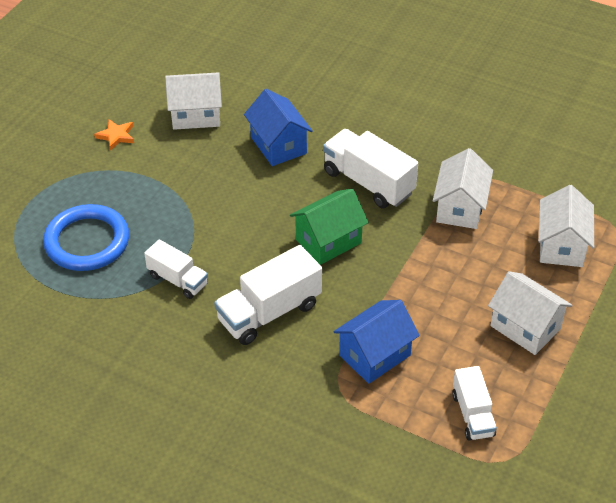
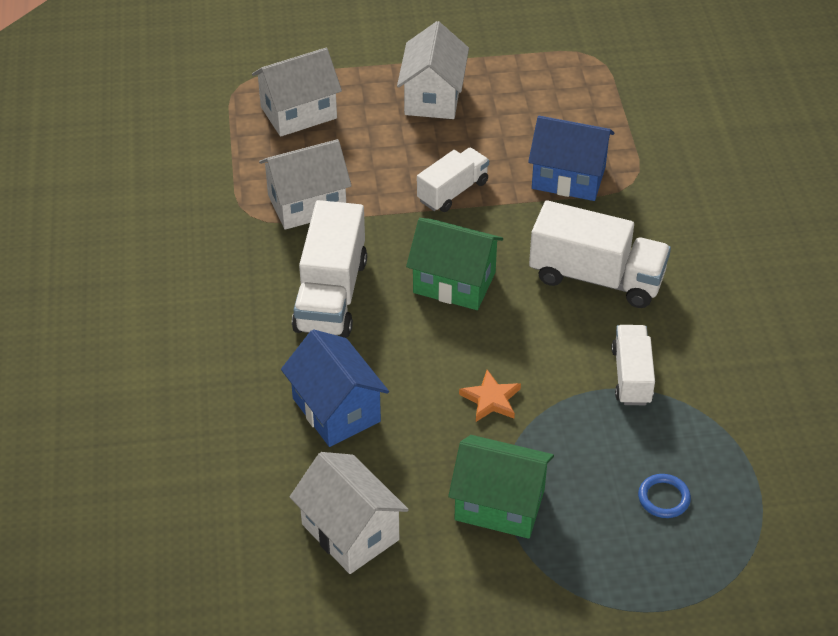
camera: 125 degrees left, 0 degrees up
(87, 241) = (663, 498): blue ring -> blue ring, size x0.41
(116, 136) = (466, 597): orange star -> orange star (491, 399)
(153, 175) = (499, 504): none -> green house
(278, 145) = (336, 410): blue house -> blue house turned 60 degrees counterclockwise
(473, 414) = (567, 91): white truck -> white truck (452, 191)

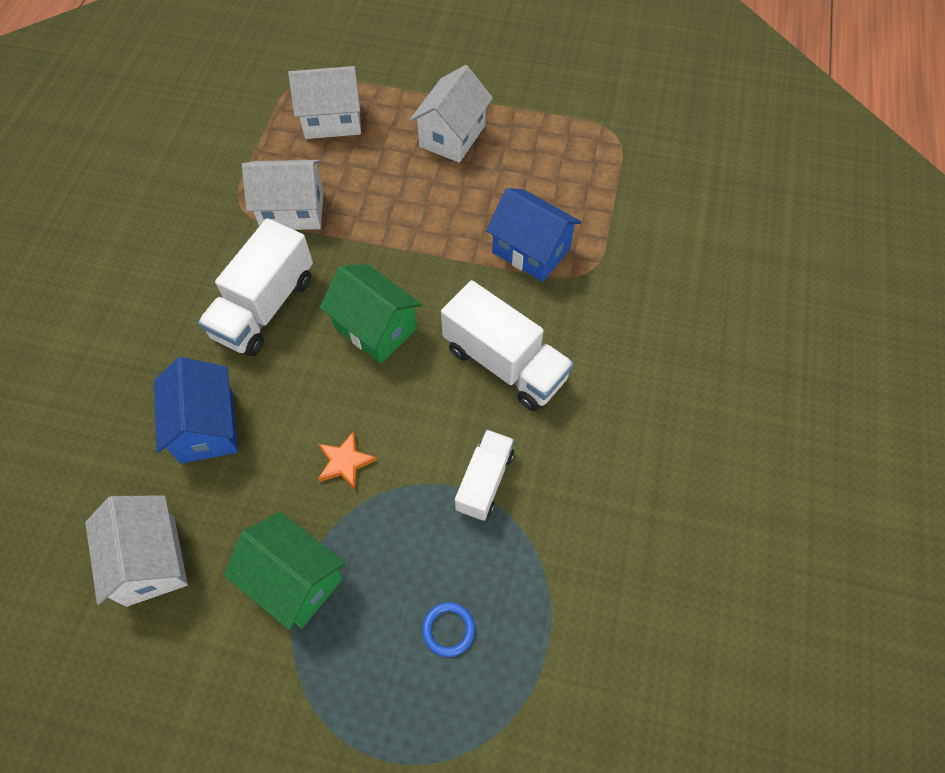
camera: 20 degrees right, 15 degrees up
(452, 191) = (421, 234): white truck -> none

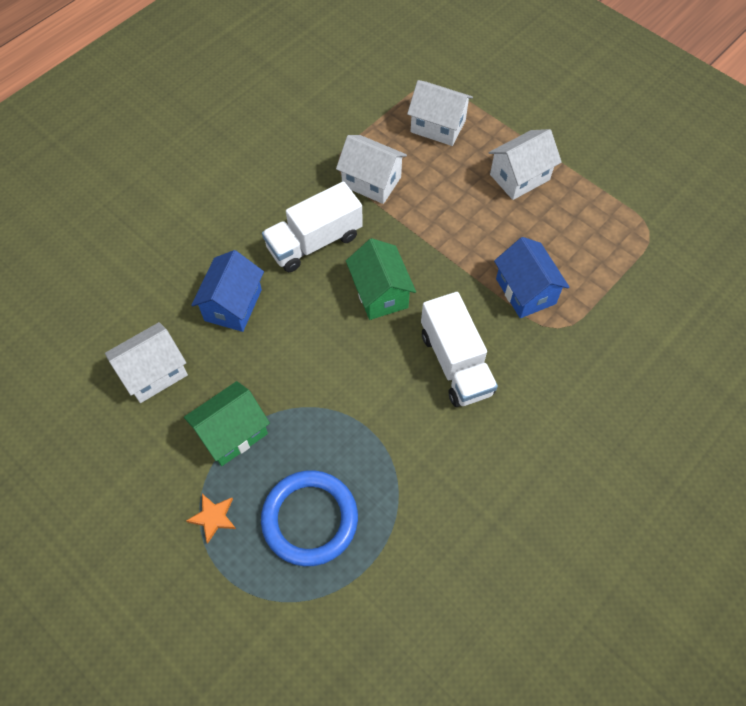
camera: 30 degrees right, 0 degrees up
(151, 560) = (154, 373): white house -> white house turned 45 degrees clockwise
(294, 580) = (232, 433): green house -> green house turned 75 degrees clockwise
(345, 462) = (307, 374): orange star -> orange star (213, 517)
(448, 629) = (310, 519): blue ring -> blue ring, size x2.43
(484, 481) = (392, 436): white truck -> none

